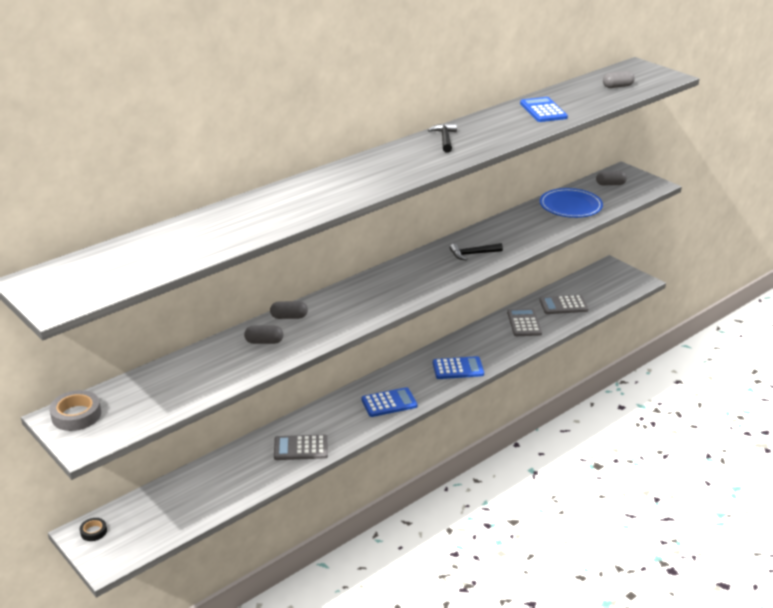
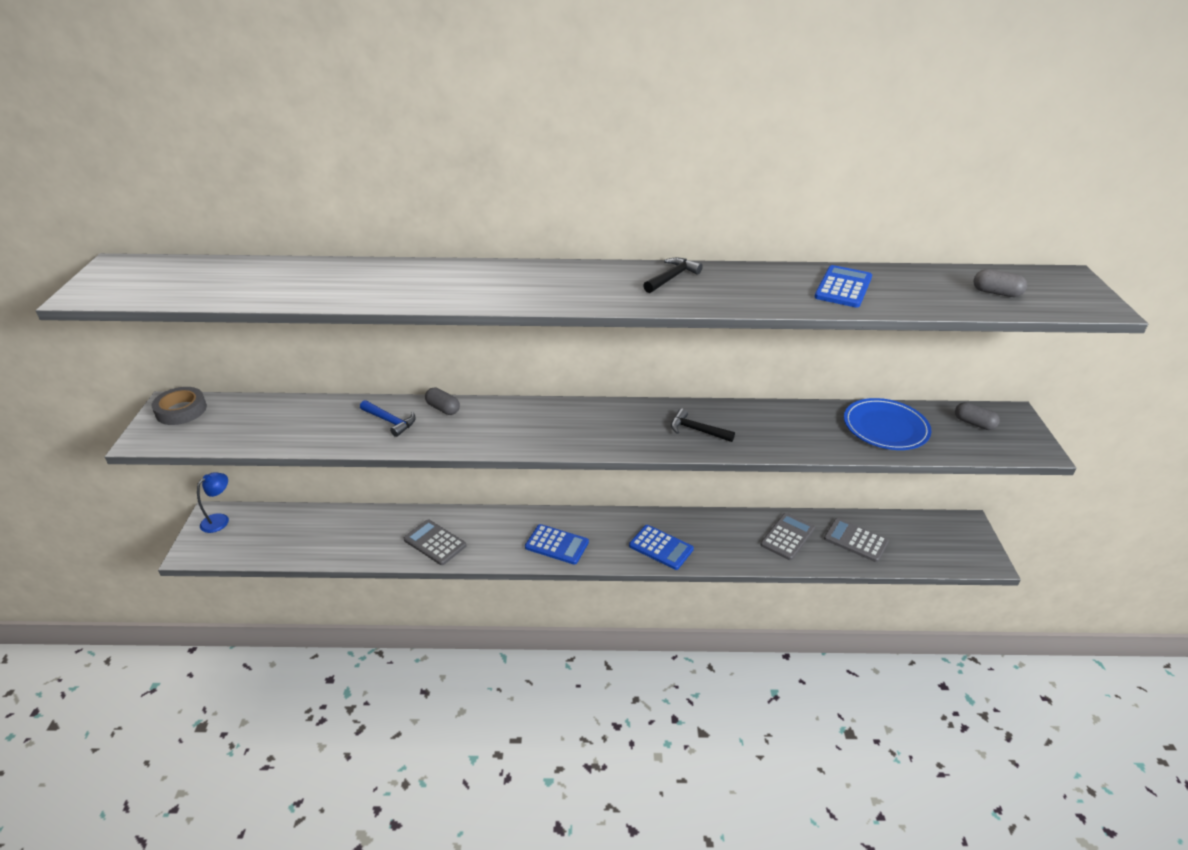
camera: 40 degrees right, 5 degrees up
(93, 531) = (220, 519): black tape -> blue lamp
(264, 342) = (390, 421): grey capsule -> blue hammer

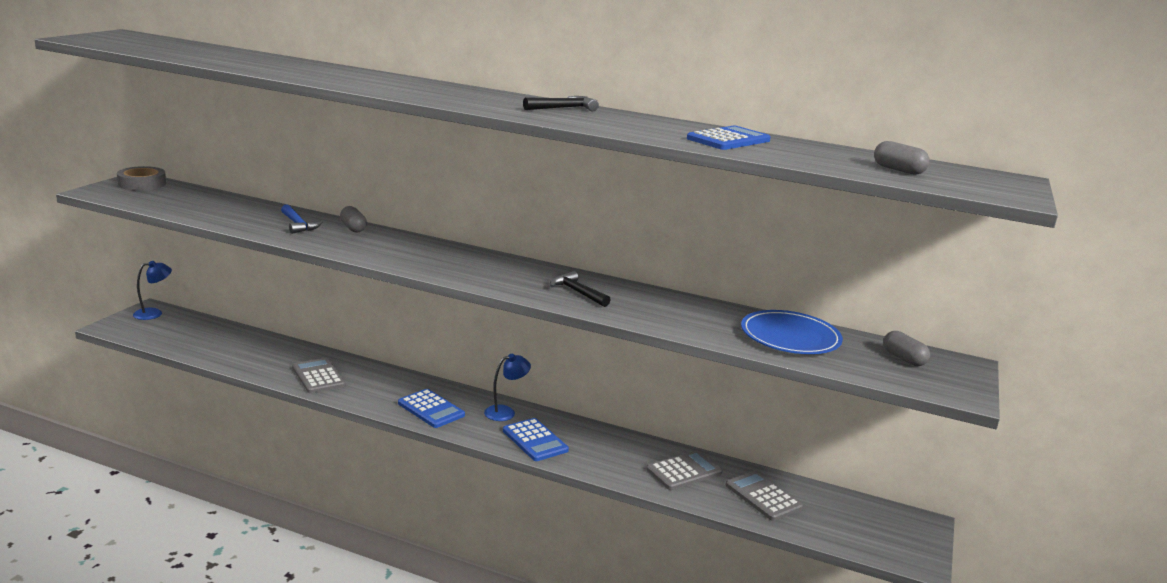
camera: 20 degrees right, 15 degrees down
(617, 525) = (505, 412): none -> blue lamp

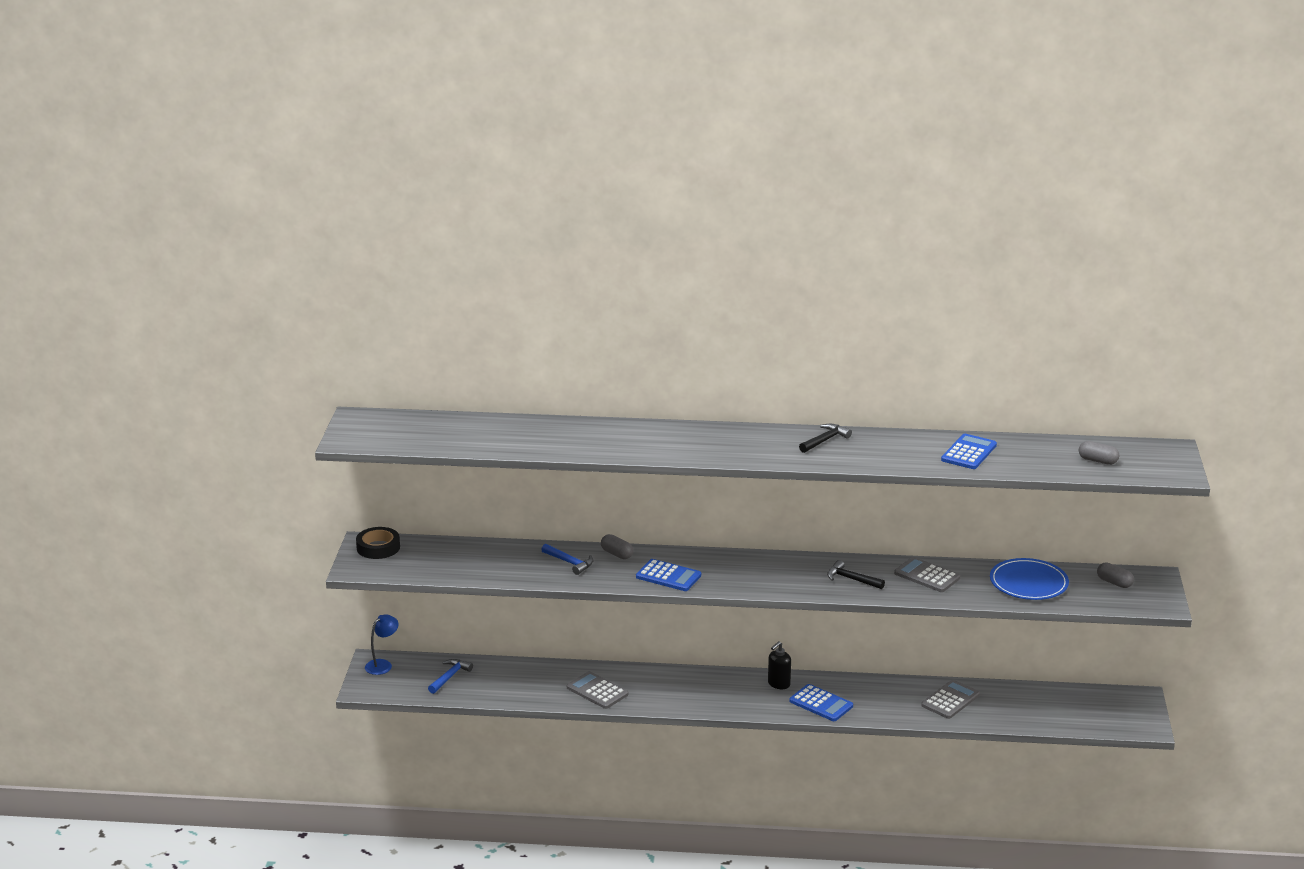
camera: 15 degrees left, 5 degrees up
(142, 184) = (378, 547): grey tape -> black tape
(198, 335) = (449, 677): none -> blue hammer
(431, 409) = (717, 697): blue calculator -> blue calculator (668, 576)
(505, 412) = (778, 684): blue lamp -> black soap dispenser
(763, 496) = (1019, 706): grey calculator -> grey calculator (927, 576)

